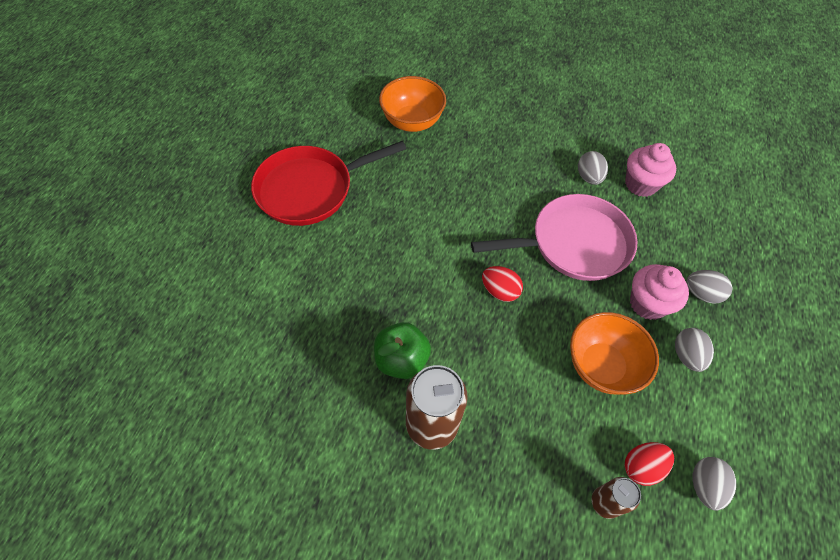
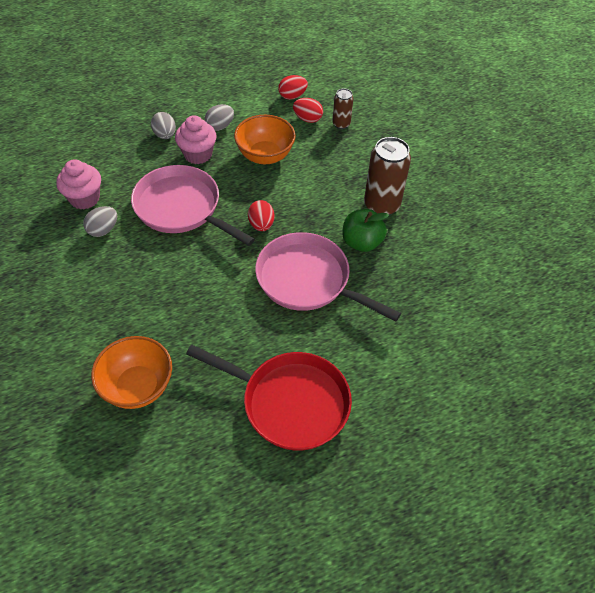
camera: 130 degrees left, 5 degrees down
(401, 280) = (308, 280): none -> pink pan
(704, 486) = (292, 96): grey egg -> red egg

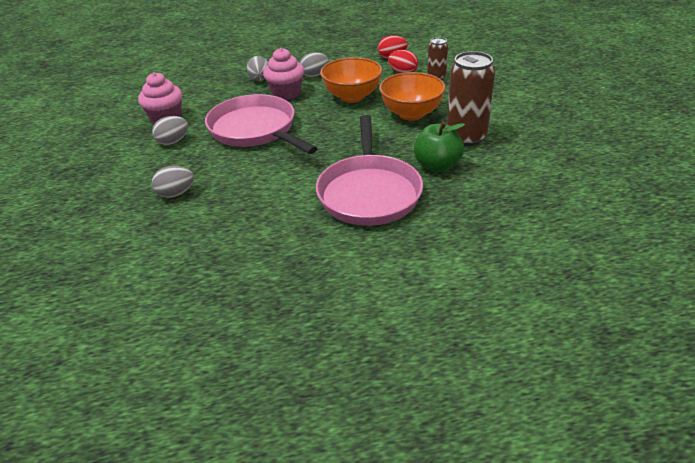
camera: 15 degrees right, 15 degrees down
(130, 297) = (176, 194): none -> grey egg
(138, 387) = (151, 269): orange bowl -> orange bowl (411, 114)
(261, 225) = (332, 146): red egg -> none
(289, 402) = (315, 300): red pan -> none
(308, 280) = (369, 192): pink pan -> pink pan turned 135 degrees counterclockwise

